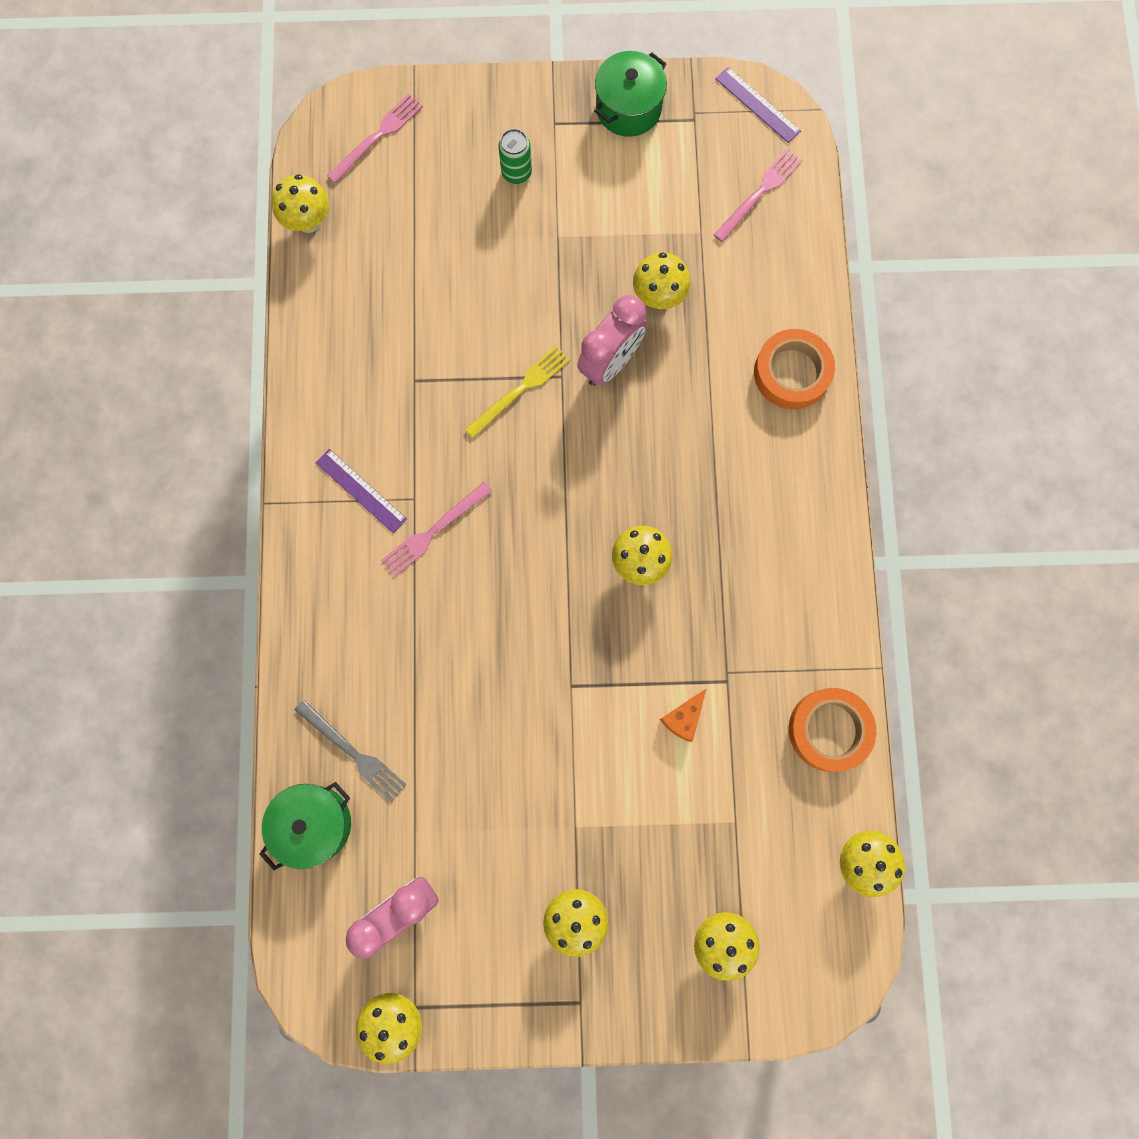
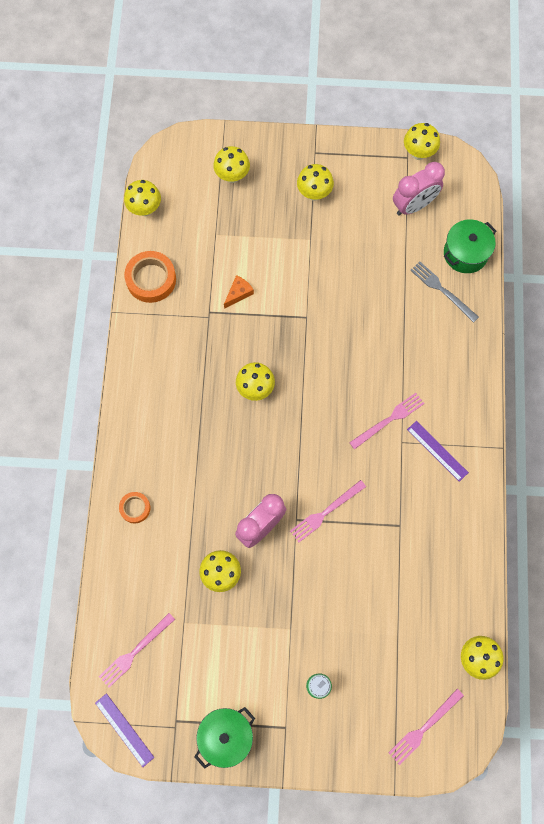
camera: 175 degrees left, 5 degrees down
(520, 390) = (326, 512): yellow fork -> pink fork
(791, 373) = (135, 508): orange tape -> orange tape, size x0.57

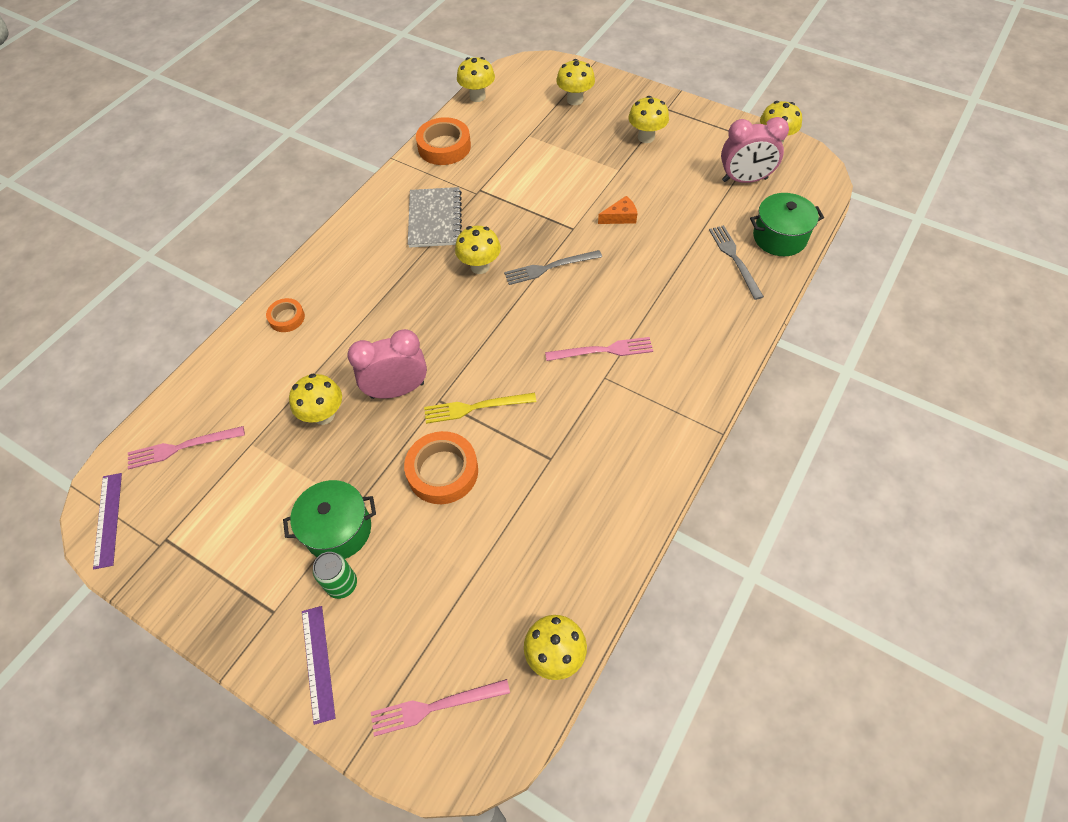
camera: 30 degrees right, 15 degrees down
(191, 359) = (435, 219): none -> grey notebook
(226, 736) = (203, 585): green pot -> green pot (338, 530)
(238, 293) = (518, 186): orange cheese -> orange cheese (620, 217)
(309, 364) = (549, 268): none -> grey fork
(326, 512) = (475, 407): pink fork -> yellow fork
(333, 573) = (442, 471): none -> orange tape
(437, 451) = (640, 403): purple ruler -> purple ruler (318, 663)

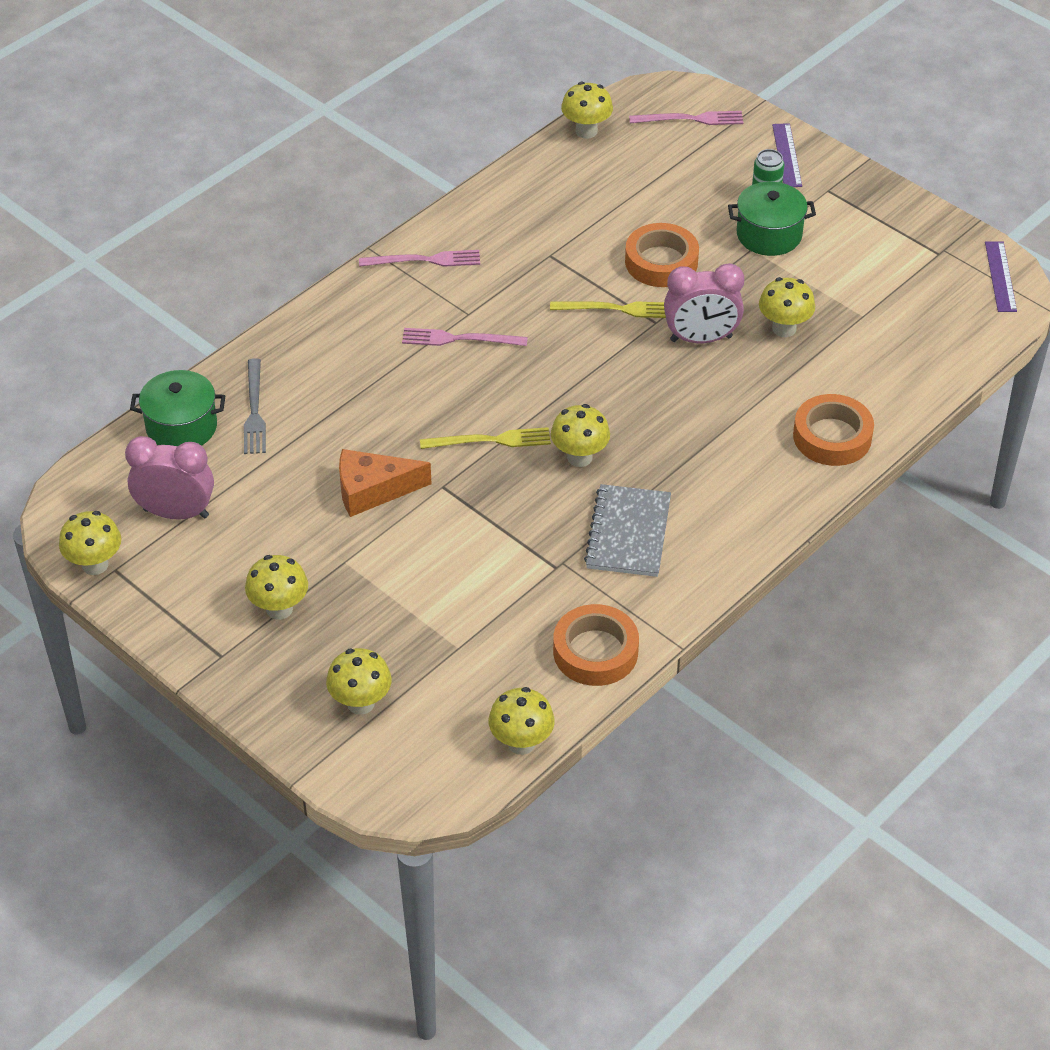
camera: 170 degrees left, 10 degrees down
(182, 447) = (937, 324): pink fork -> pink fork (424, 260)
(287, 318) = (832, 437): orange tape -> orange tape, size x1.76
(549, 268) = (490, 440): grey fork -> yellow fork
(620, 217) = (373, 490): orange cheese -> orange cheese, size x1.71

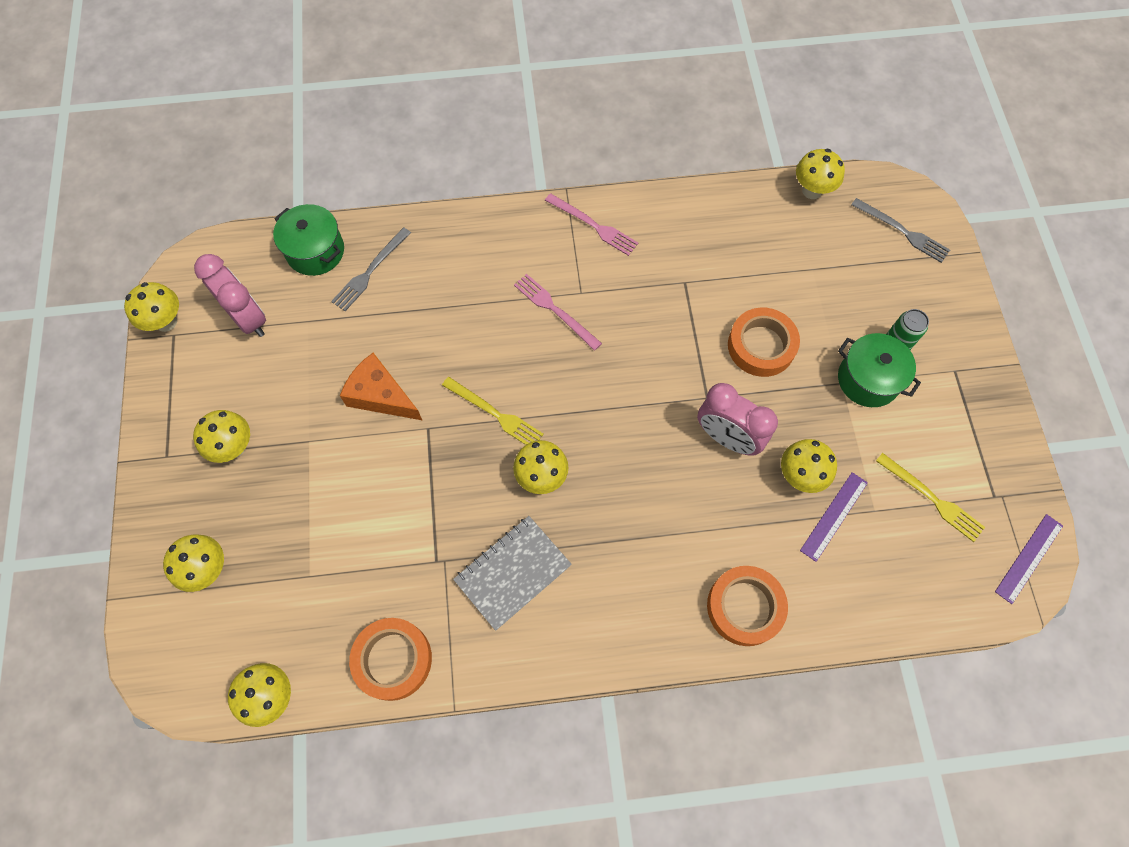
camera: 40 degrees right, 20 degrees up
(617, 309) = (689, 365): yellow fork -> yellow fork (932, 498)
(690, 119) = (902, 231): pink fork -> grey fork
(787, 155) = (950, 315): purple ruler -> purple ruler (834, 516)

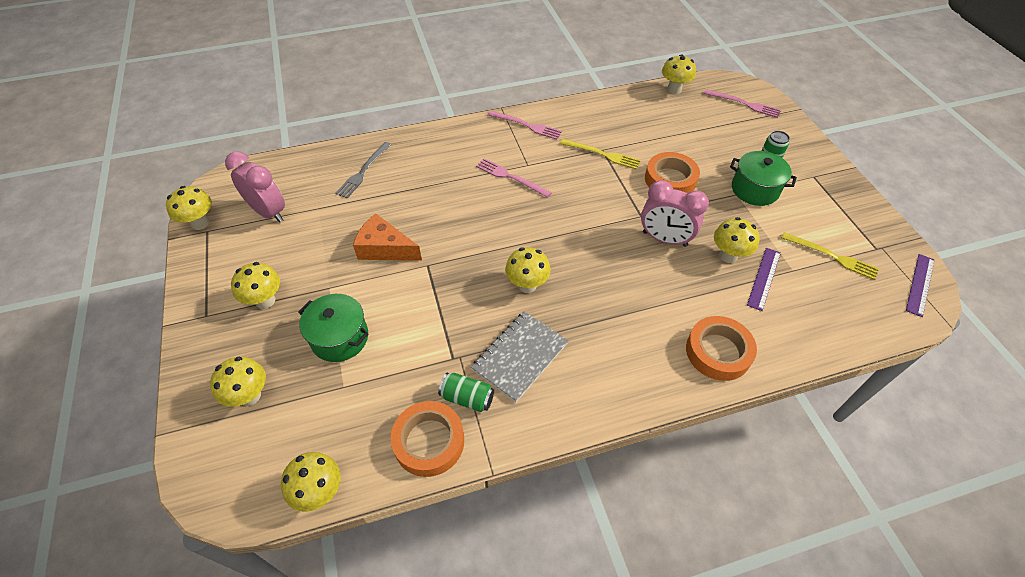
camera: 10 degrees left, 15 degrees down
(315, 251) = (318, 164): green pot -> green pot (340, 338)
(443, 614) = (467, 398): none -> green can
(495, 414) = (480, 248): yellow fork -> yellow fork (602, 154)
(902, 231) = (744, 104): grey fork -> pink fork

